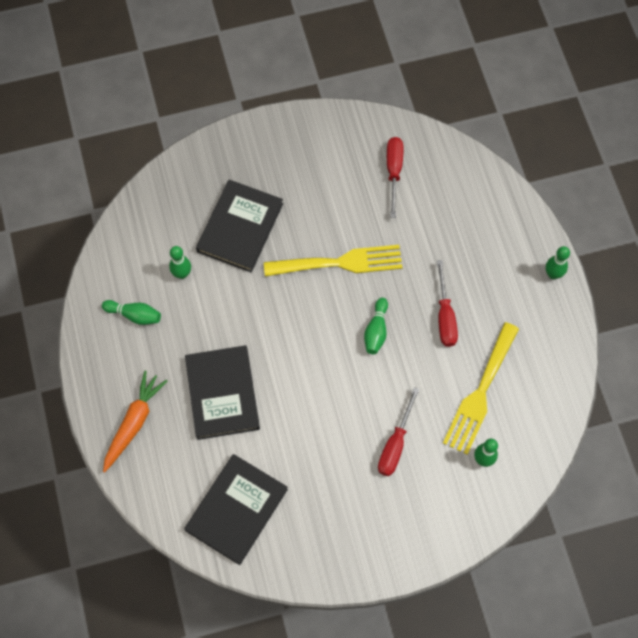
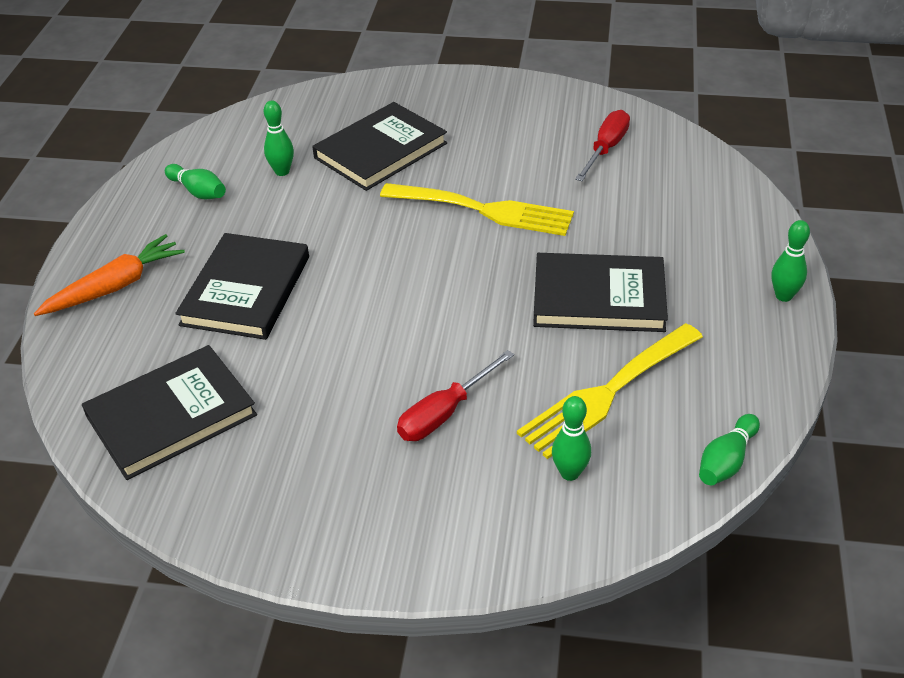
camera: 25 degrees right, 25 degrees down
(376, 331) = (492, 286): green bowling pin -> green bowling pin (726, 461)
(445, 316) = (599, 297): red screwdriver -> black book

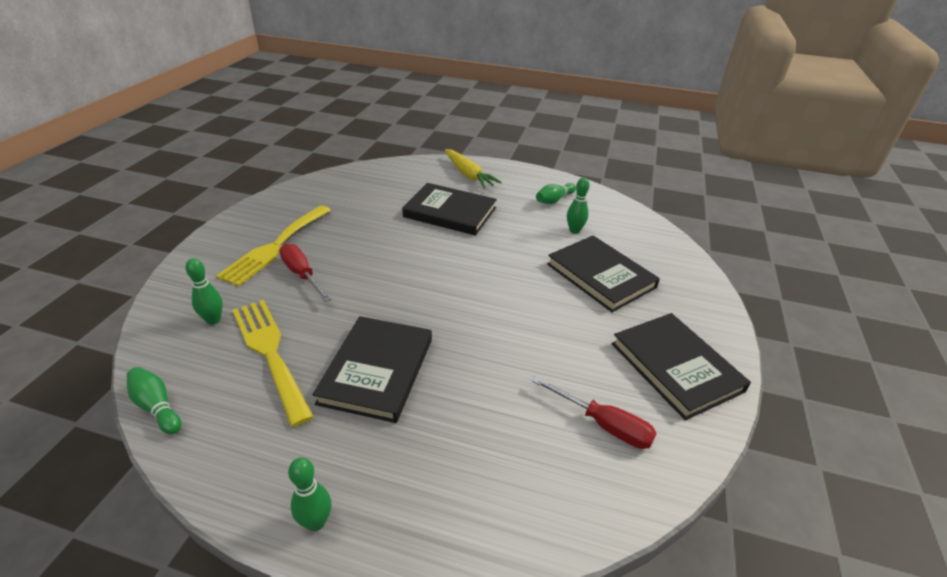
camera: 95 degrees right, 5 degrees down
(115, 286) = (468, 175): orange carrot -> yellow carrot
(171, 415) = (359, 188): black book -> black book (676, 367)
(485, 210) = (511, 321): yellow fork -> yellow fork (275, 247)

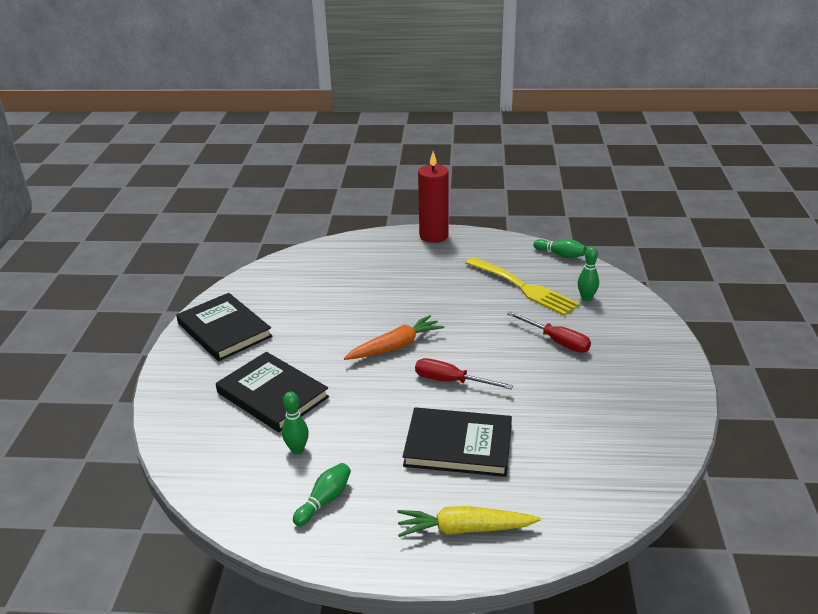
camera: 170 degrees right, 5 degrees down
(275, 247) = (609, 361): yellow fork -> none
(316, 522) = (434, 236): green bowling pin -> red candle
(377, 370) = (443, 291): black book -> none
(468, 175) = (464, 529): yellow carrot -> yellow carrot turned 45 degrees counterclockwise
(469, 302) = (395, 346): none -> orange carrot
(603, 424) = (285, 291): red screwdriver -> red screwdriver (451, 381)

